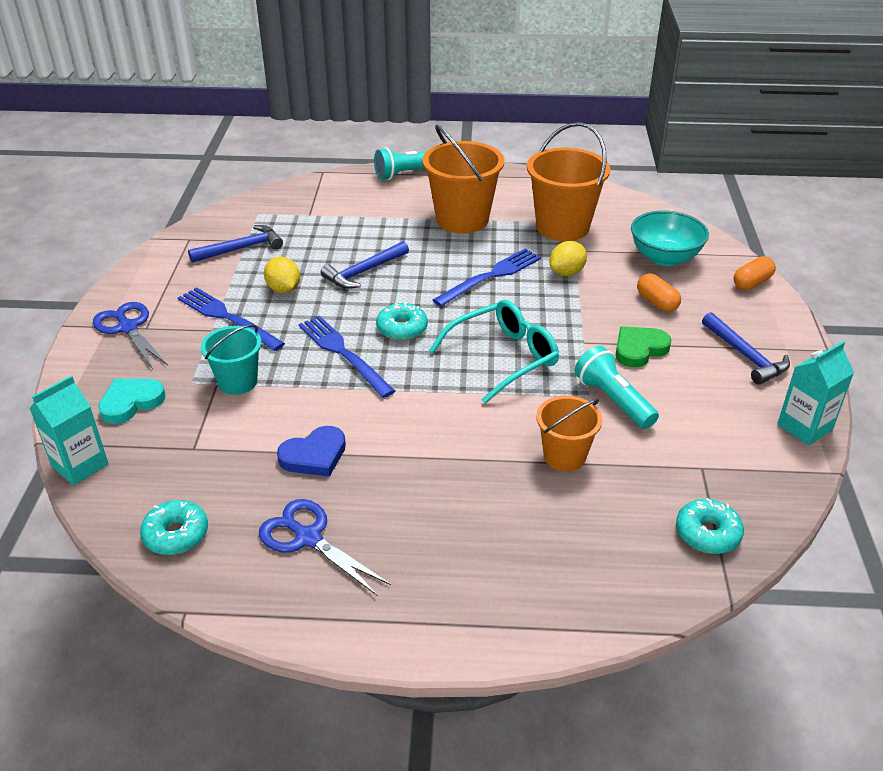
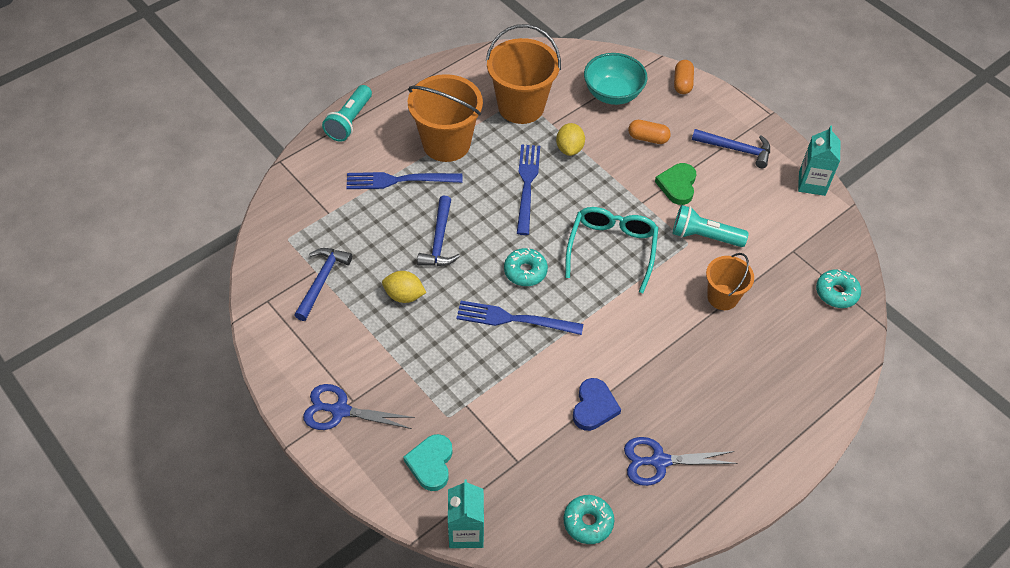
camera: 45 degrees left, 15 degrees up
(227, 318) = (399, 349): blue fork -> blue fork (399, 180)
(238, 382) = (478, 393): turquoise bucket -> none

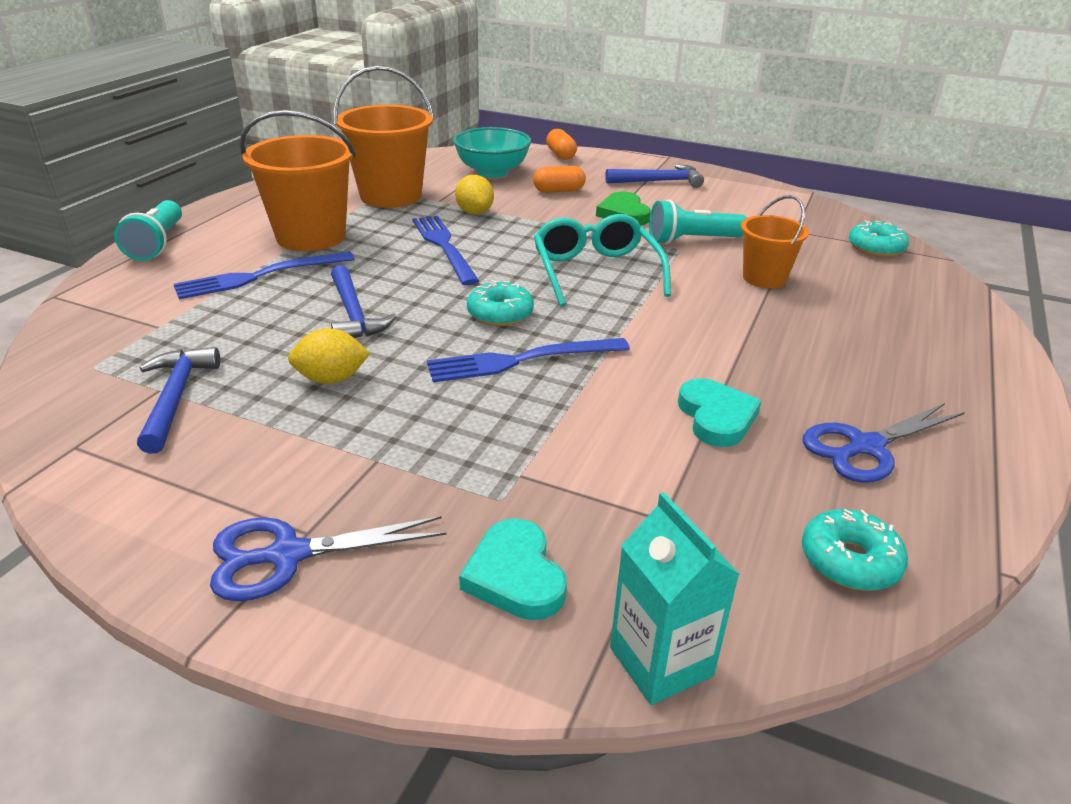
camera: 25 degrees left, 20 degrees down
(594, 407) = (716, 417): blue heart -> turquoise heart
(812, 183) = (758, 187): turquoise carton -> none

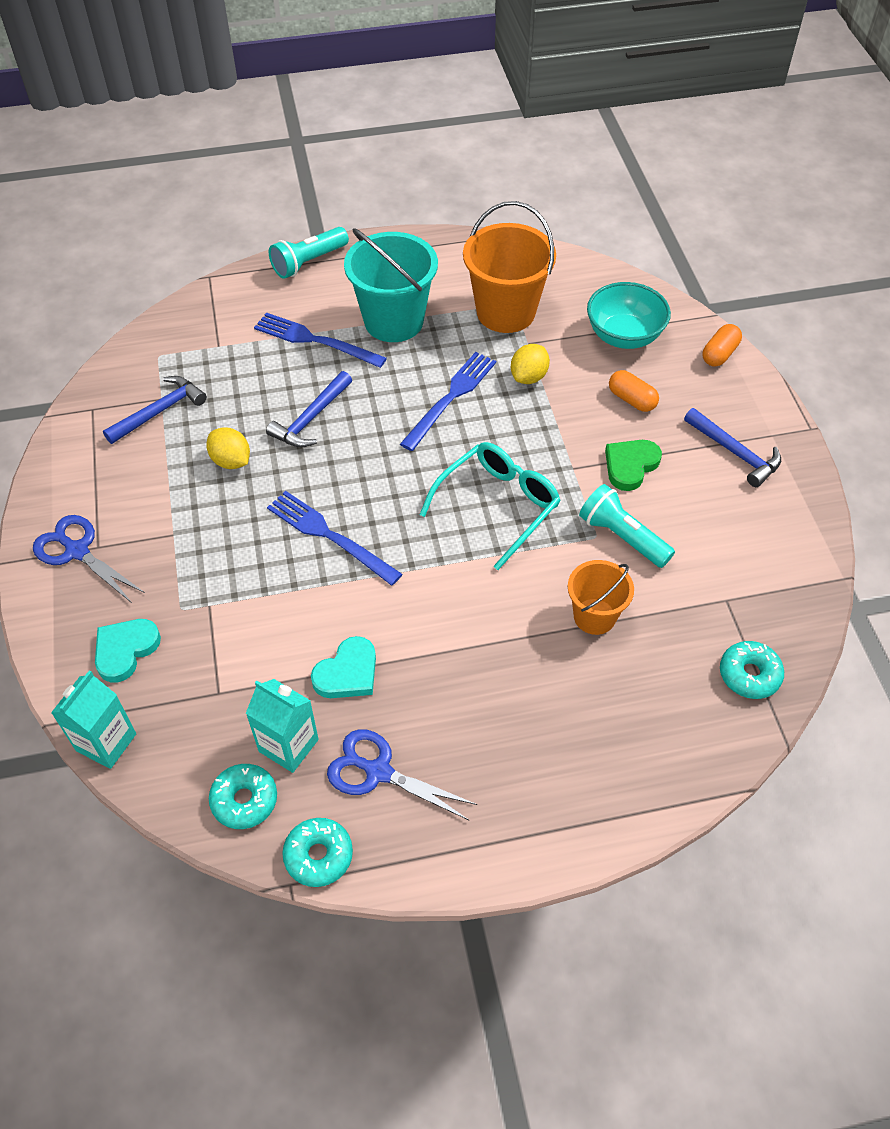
camera: 55 degrees right, 20 degrees up
(311, 236) = (393, 321): orange bucket -> turquoise bucket
(500, 314) = (380, 489): turquoise donut -> turquoise donut (318, 855)
(787, 494) = (288, 745): none -> turquoise carton

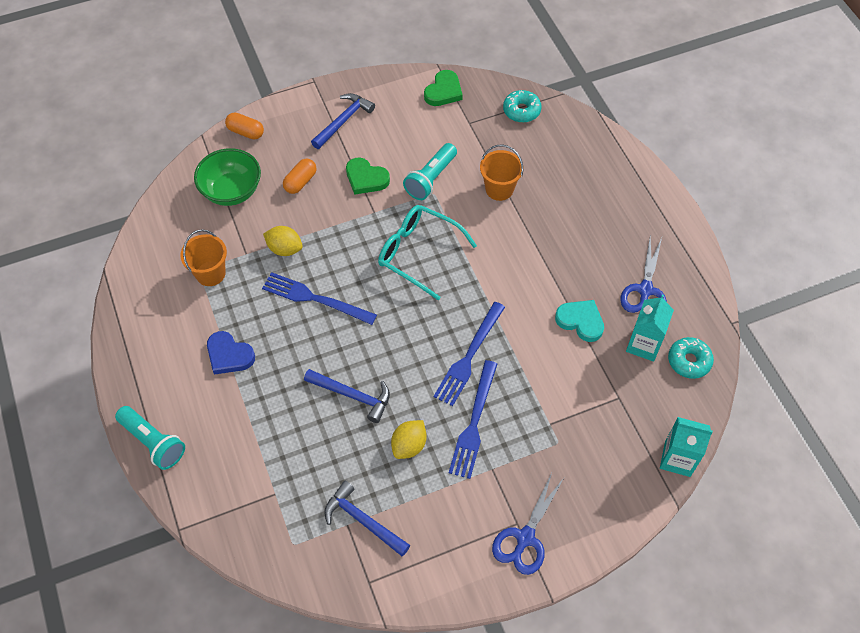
camera: 100 degrees left, 5 degrees up
(125, 650) = (603, 470): turquoise heart -> none
(315, 340) = (259, 413): blue fork -> blue fork (474, 423)
(318, 855) = (709, 312): turquoise donut -> none
(393, 321) = (229, 355): turquoise bucket -> blue heart
(506, 312) = (210, 273): orange bucket -> orange bucket, size x0.59
(624, 336) = (232, 191): turquoise bowl -> green bowl
(791, 577) = (443, 91): none -> green heart

